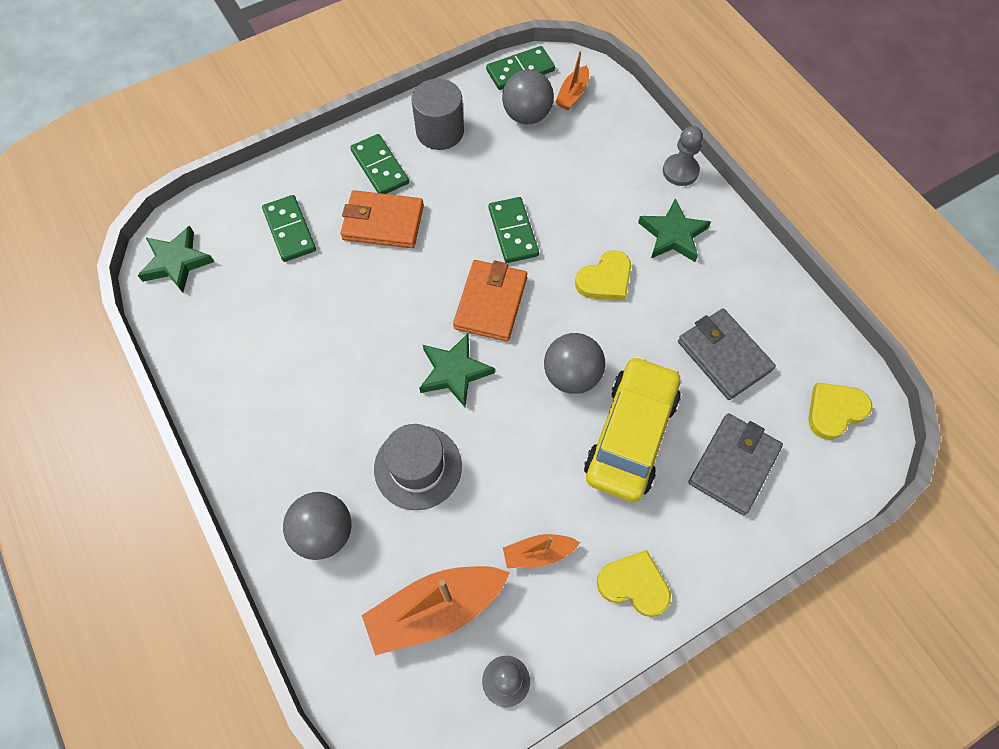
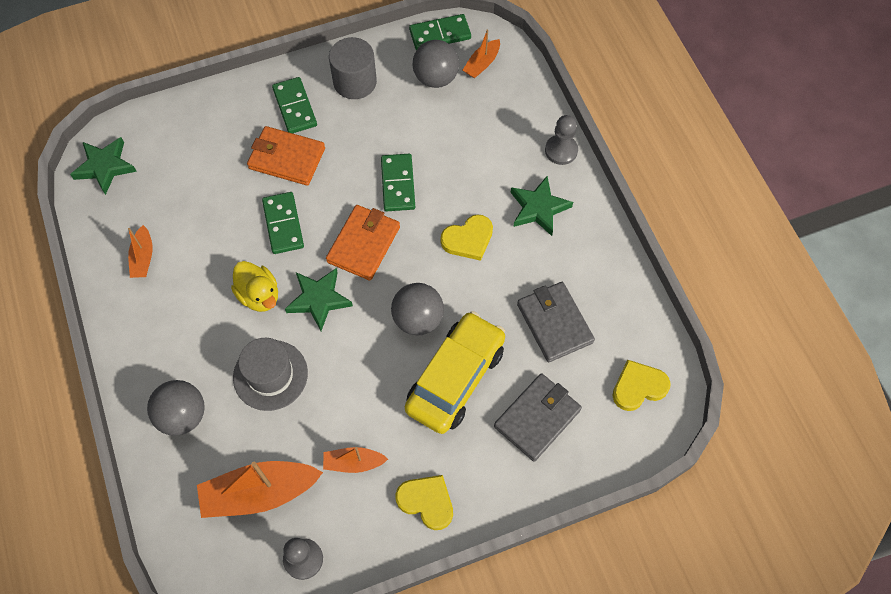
camera: 10 degrees right, 0 degrees up
(241, 357) = (143, 258): none -> orange boat
(289, 230) = (205, 153): green domino -> green domino (283, 224)
(385, 378) = (259, 295): none -> yellow duck

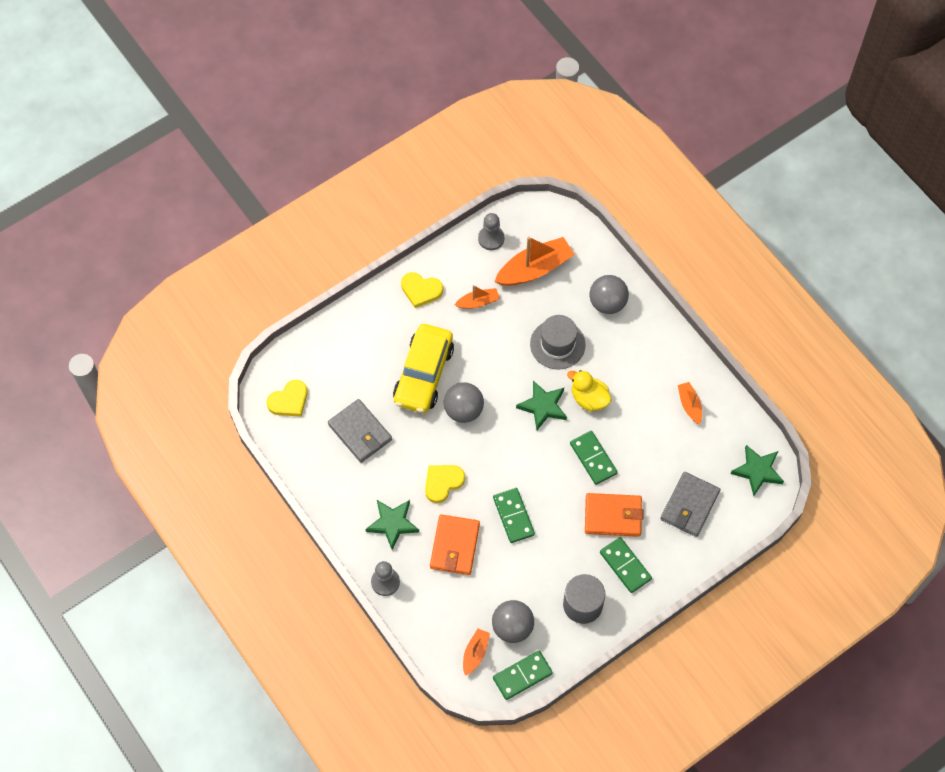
camera: 165 degrees right, 0 degrees up
(363, 244) = (524, 458): orange wallet -> orange wallet (454, 546)
(537, 418) = (358, 361): grey wallet -> grey wallet (689, 505)

